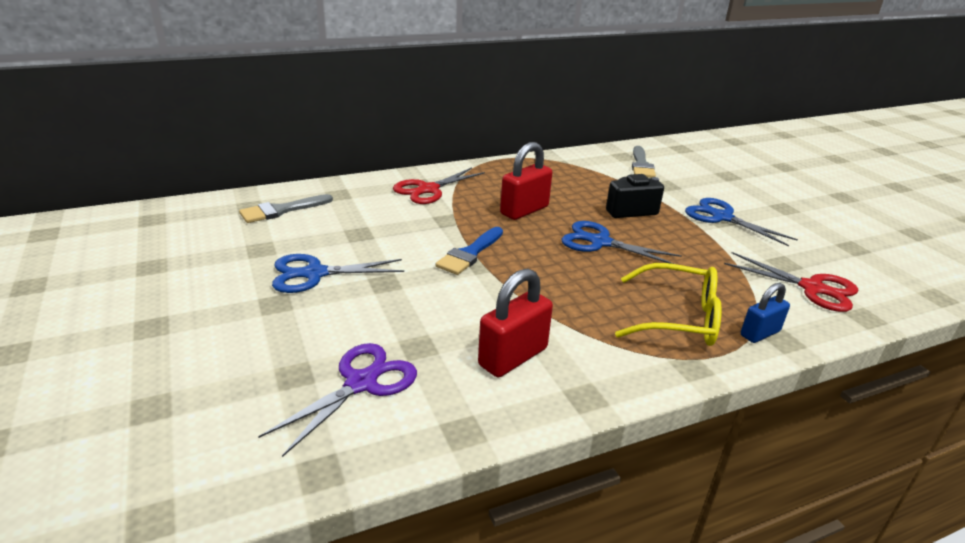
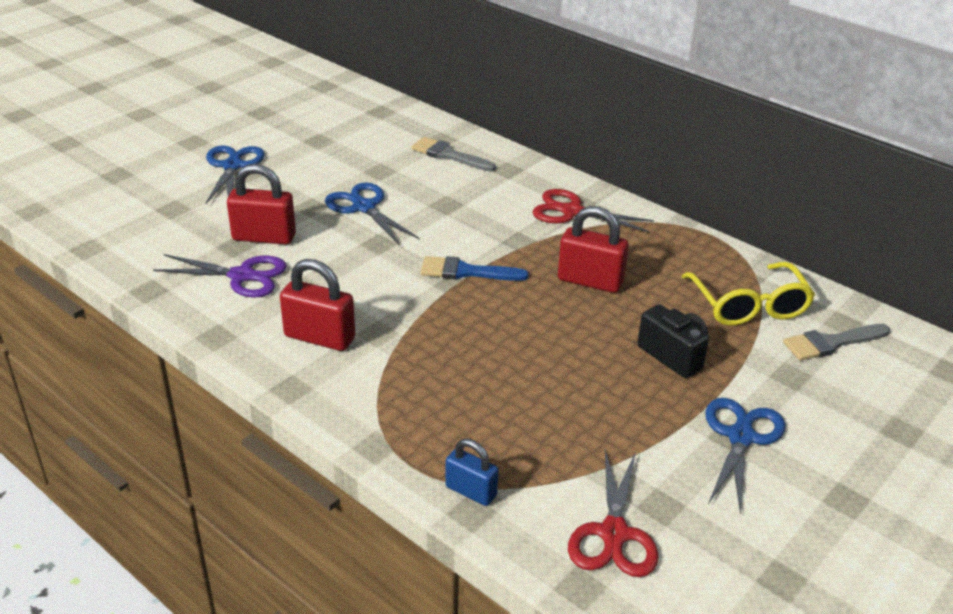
camera: 65 degrees right, 5 degrees up
(300, 348) = (264, 237): none -> red padlock
(600, 242) = (568, 347): blue scissors -> blue scissors (232, 166)
(678, 318) = (455, 427): yellow glasses -> yellow glasses (749, 306)

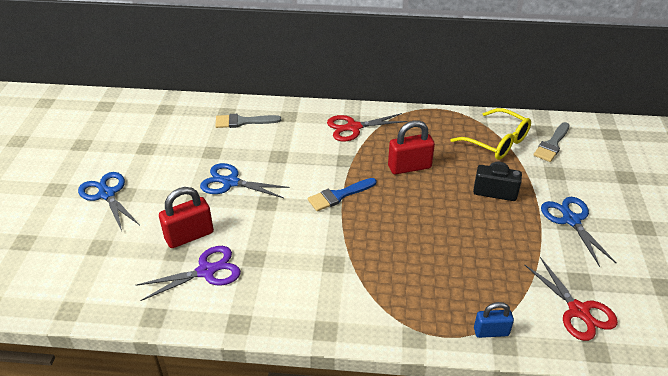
camera: 35 degrees left, 5 degrees up
(319, 337) = (304, 286): red padlock -> none

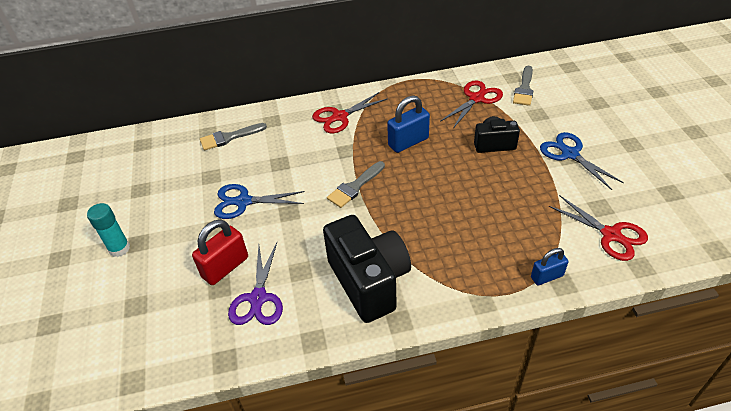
camera: 15 degrees left, 5 degrees up
(107, 194) = (119, 248): blue scissors -> turquoise glue stick
(206, 271) = (258, 298): purple scissors -> purple scissors turned 135 degrees clockwise
(313, 286) = (369, 281): none -> black camera
(339, 195) = (355, 187): blue brush -> grey brush
(409, 167) = (408, 142): red padlock -> blue padlock
(497, 142) = (476, 99): yellow glasses -> red scissors

